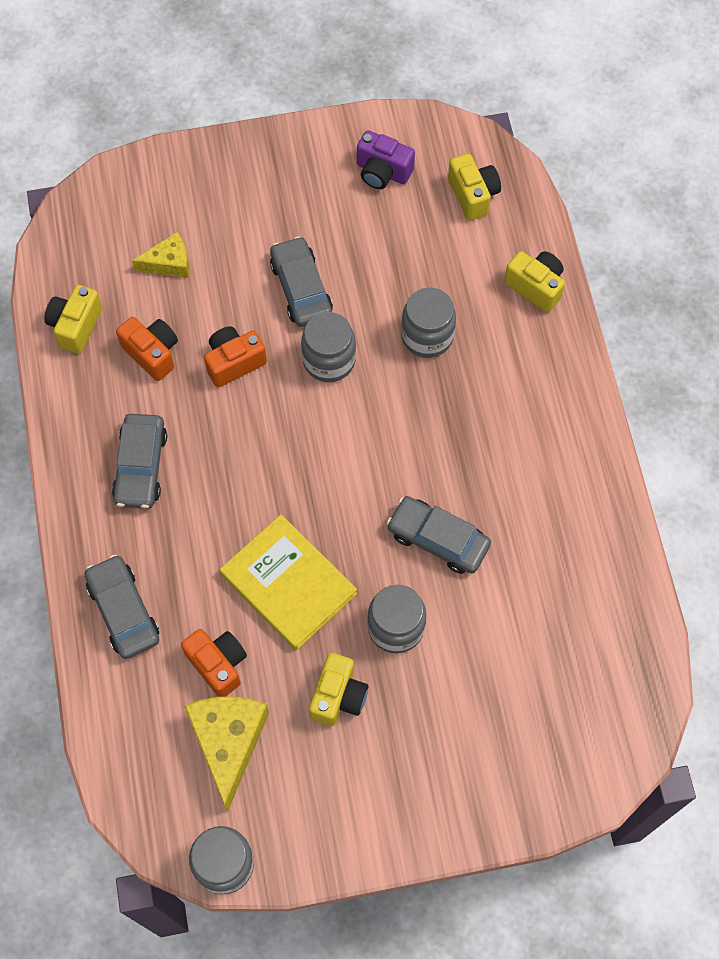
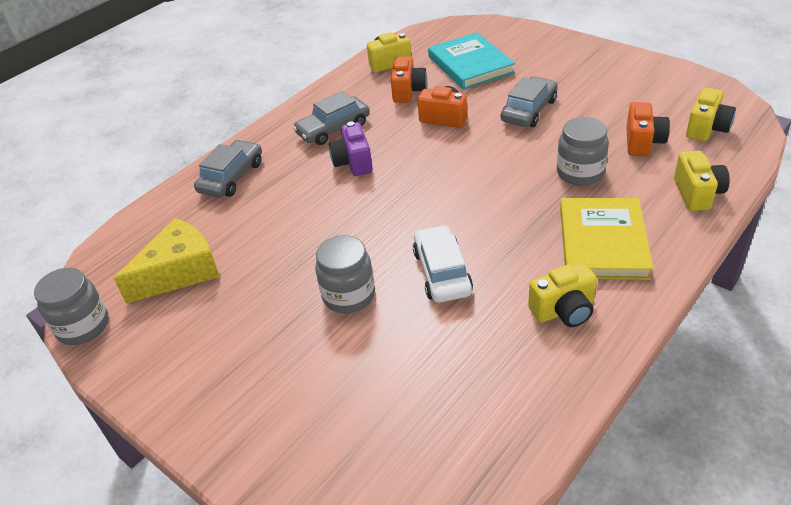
camera: 55 degrees right, 25 degrees down
(169, 263) = (470, 65): yellow cheese -> turquoise book
(218, 664) = (233, 233): orange camera -> orange camera (643, 142)
(288, 584) = (324, 227): yellow book -> yellow book (603, 242)
(329, 360) = (500, 148): grey jar -> none
(338, 696) = (264, 301): yellow camera -> yellow camera (564, 311)
(382, 172) = (653, 90): purple camera -> purple camera (353, 163)
(438, 539) = (442, 272): grey car -> white car

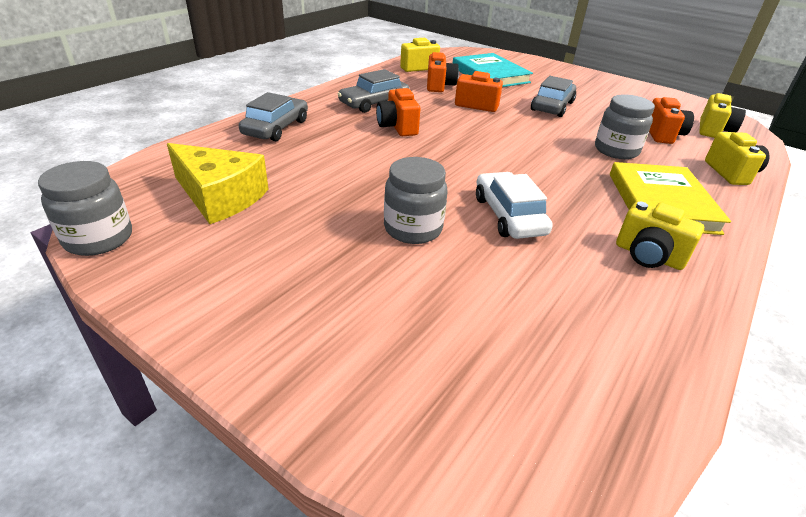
camera: 10 degrees left, 5 degrees down
(180, 272) = (220, 197): yellow cheese -> yellow cheese turned 75 degrees clockwise
(353, 163) = (397, 127): purple camera -> orange camera
(564, 311) = (648, 256): yellow camera -> yellow camera turned 60 degrees clockwise

